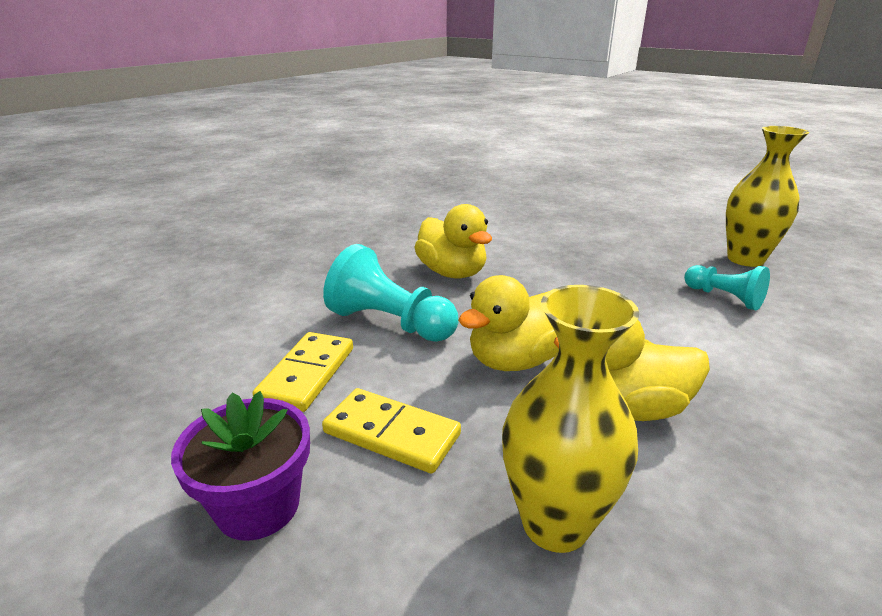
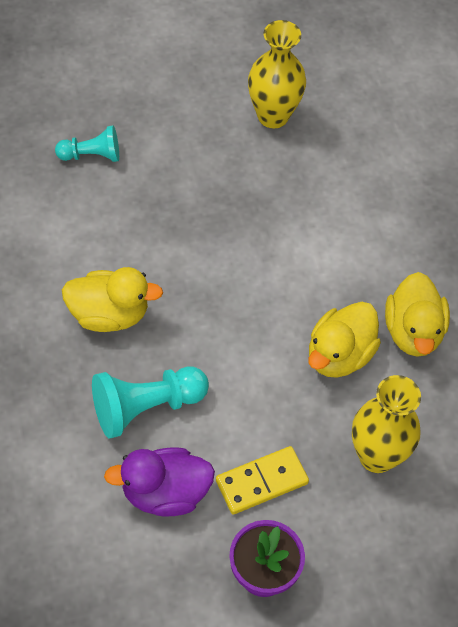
camera: 55 degrees left, 30 degrees up
(307, 374) = (165, 493): yellow domino -> purple duck
(515, 360) = (253, 370): yellow duck -> yellow duck (413, 331)
(724, 298) = (299, 189): turquoise pawn -> turquoise pawn (91, 155)

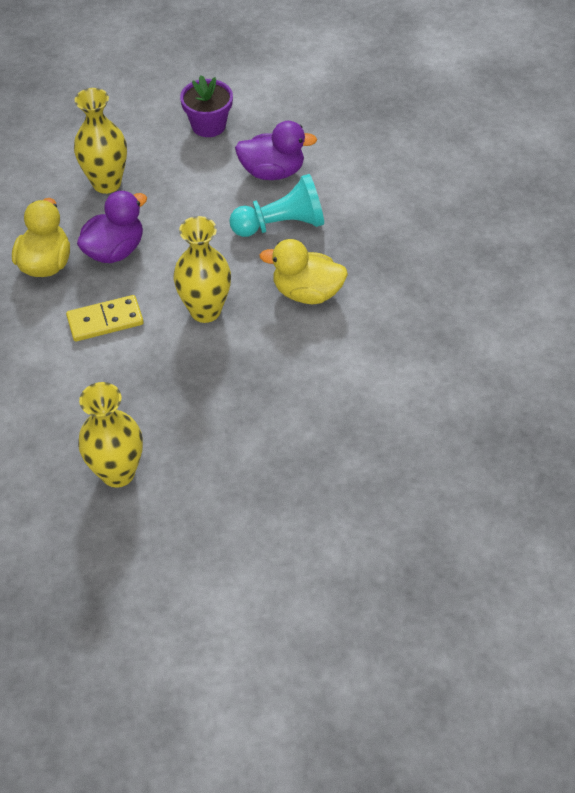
camera: 170 degrees left, 5 degrees down
(91, 155) = (316, 440): turquoise pawn -> none
(220, 284) = (205, 310): none -> yellow vase
(262, 482) = (198, 173): yellow domino -> yellow domino (105, 320)
(339, 355) = (115, 250): yellow duck -> purple duck

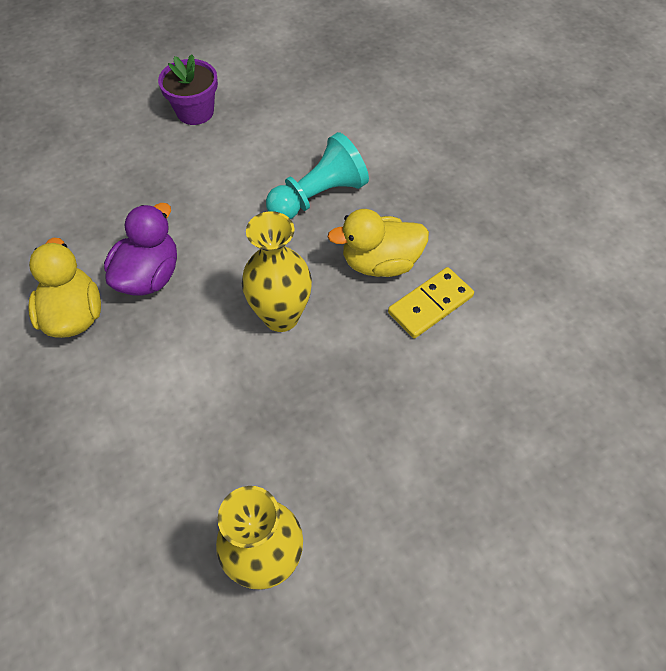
camera: 20 degrees left, 5 degrees up
(105, 320) = (171, 363): yellow domino -> yellow domino (430, 304)
(107, 183) = (109, 202): yellow vase -> none
(272, 172) = (283, 143): purple duck -> none

